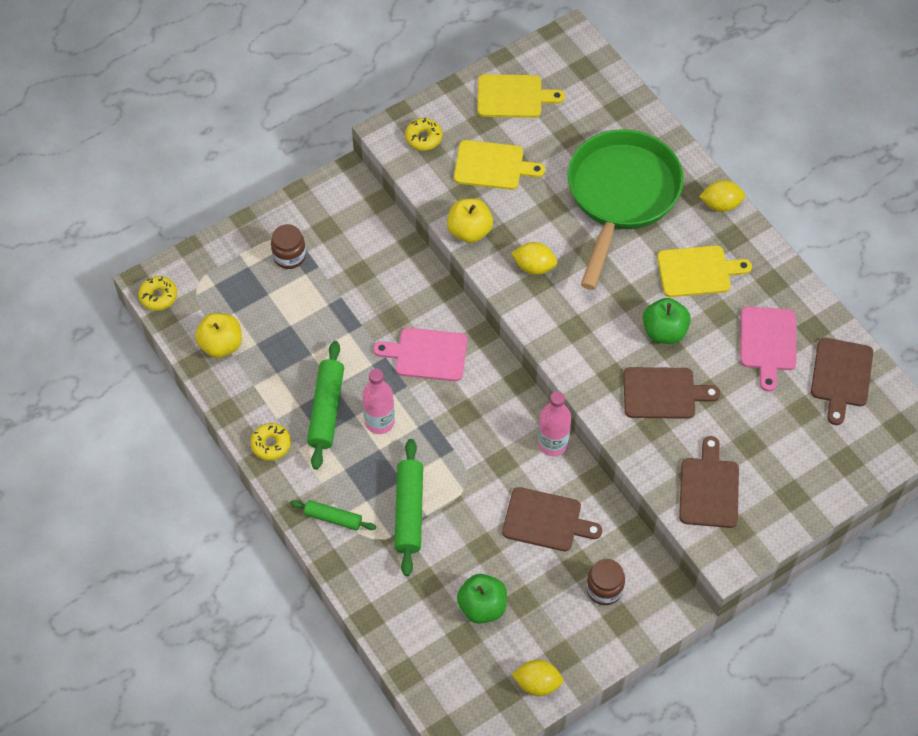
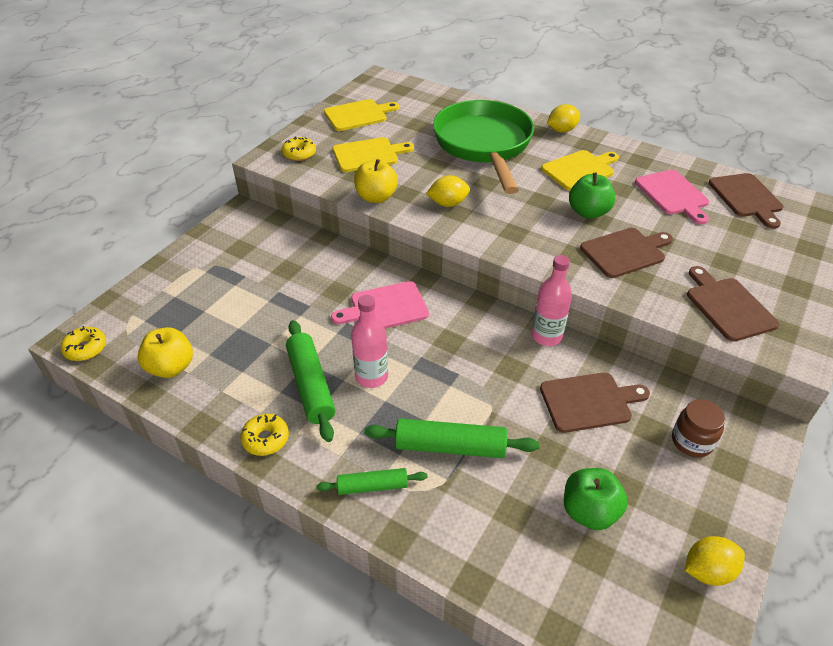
camera: 25 degrees left, 15 degrees down
(289, 256) = (213, 277): brown jar -> none
(409, 511) = (450, 447): green rolling pin -> green rolling pin turned 60 degrees counterclockwise

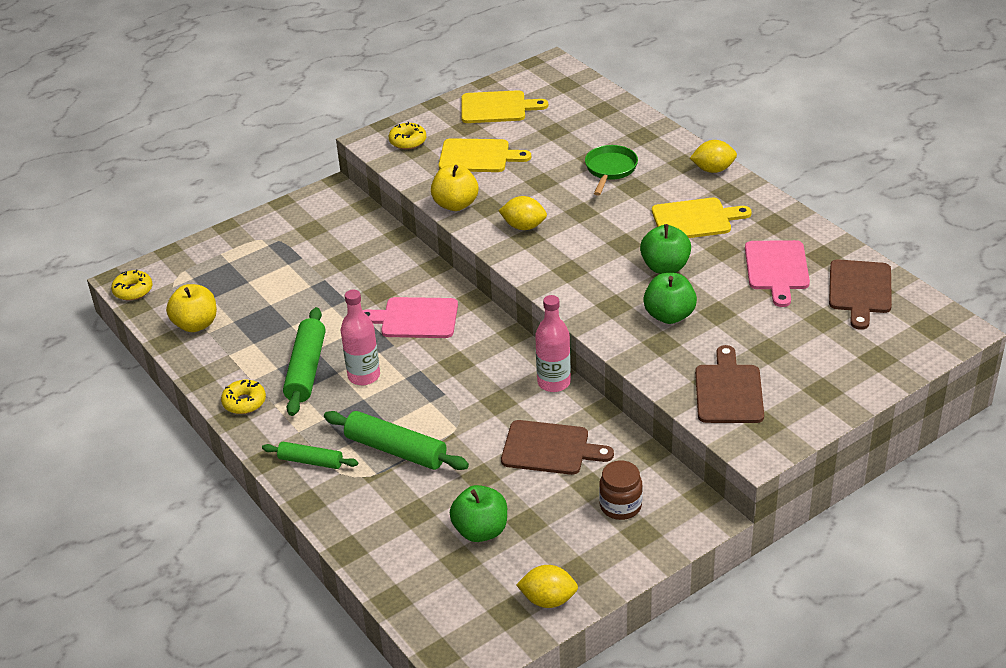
camera: 25 degrees right, 5 degrees down
(484, 145) = (610, 170): green pan -> green pan, size x0.45
(625, 252) = (669, 315): brown cutting board -> green apple

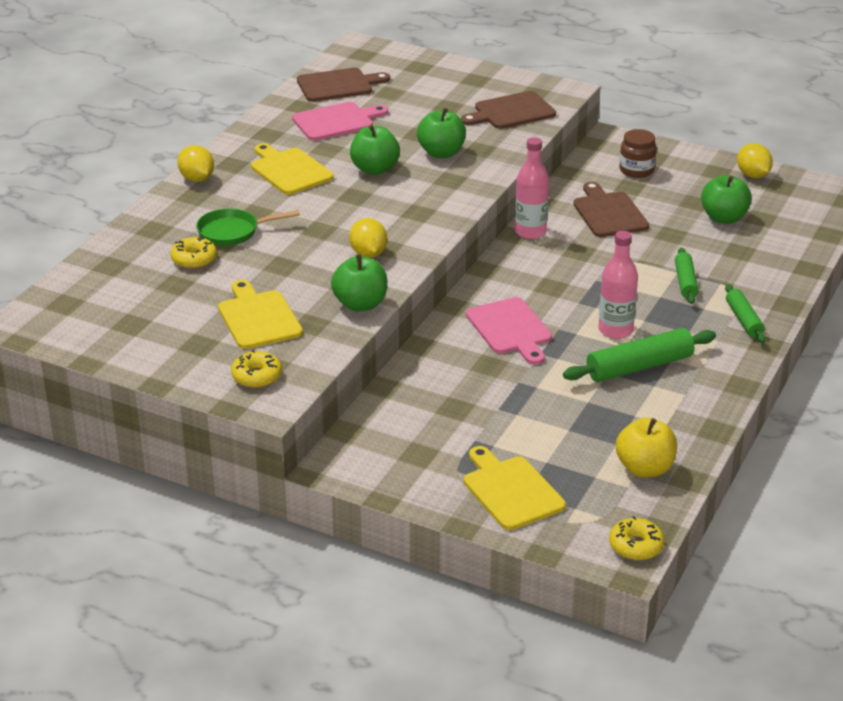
camera: 120 degrees left, 5 degrees down
(244, 402) = (716, 386): yellow donut -> yellow donut (194, 259)
(396, 450) = (685, 282): green rolling pin -> green rolling pin, size x0.61
(455, 204) = (360, 304): yellow apple -> green apple
(497, 108) = (144, 335): yellow cutting board -> yellow cutting board (511, 490)

